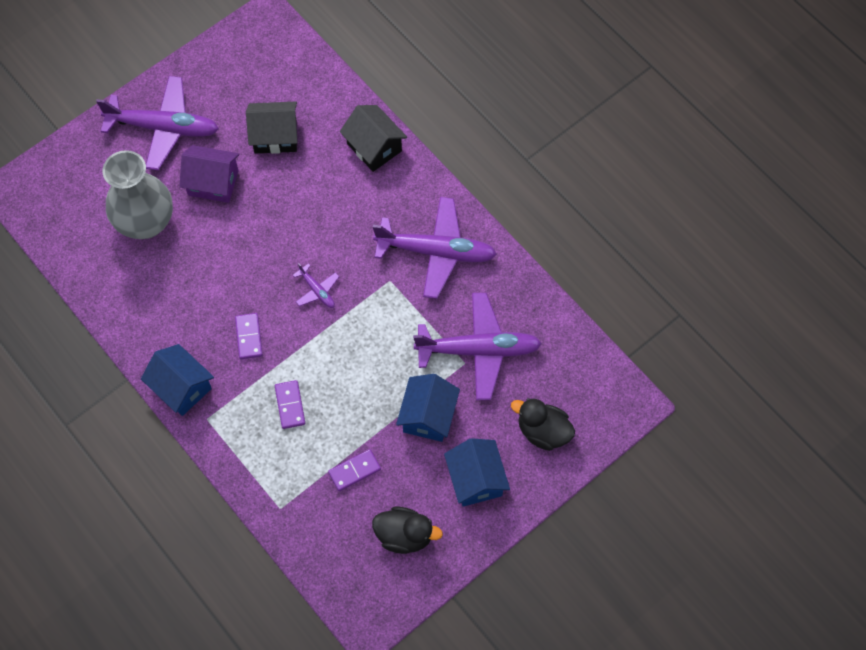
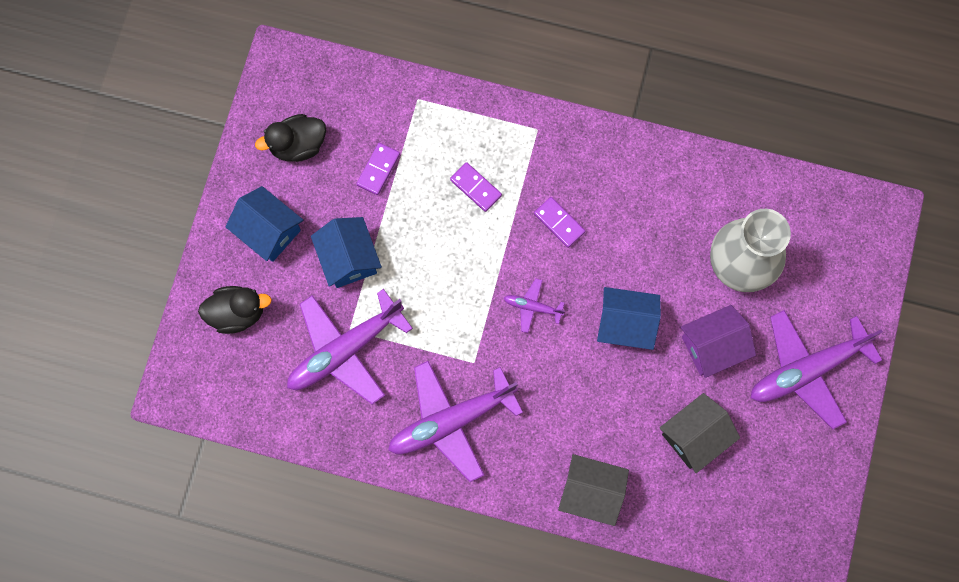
camera: 145 degrees right, 10 degrees up
(182, 387) = (580, 140): blue house -> blue house (625, 324)

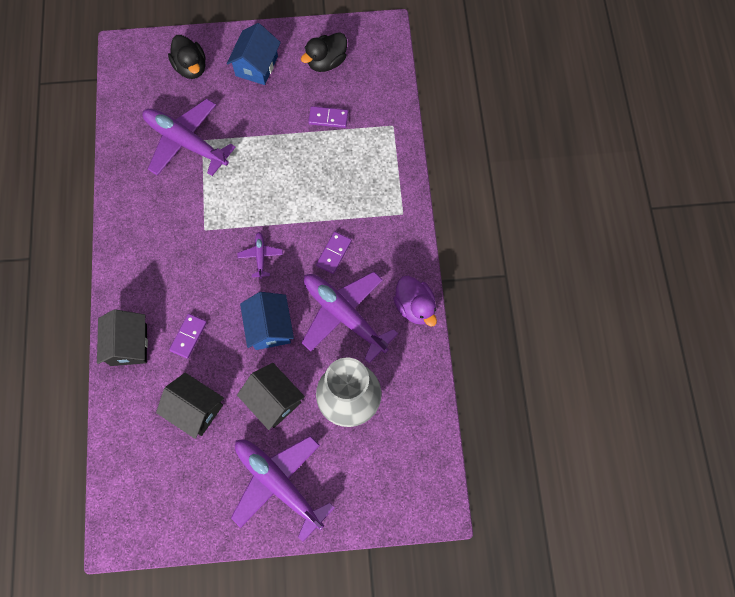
camera: 70 degrees right, 5 degrees down
(298, 145) = (326, 62): black duck -> black duck turned 90 degrees counterclockwise
(348, 259) = (254, 122): blue house -> none
(451, 421) = (155, 229): purple plane -> purple plane (344, 315)
(475, 188) = (339, 186): purple domino -> purple domino (188, 336)
(655, 157) = (415, 307): none -> purple duck
(712, 346) = (274, 400): purple house -> black house

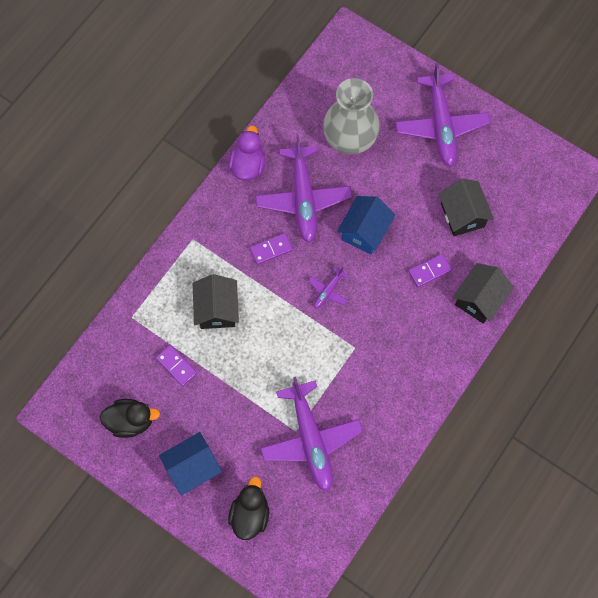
camera: 140 degrees left, 0 degrees up
(274, 400) = (402, 179): black house -> black house (217, 309)

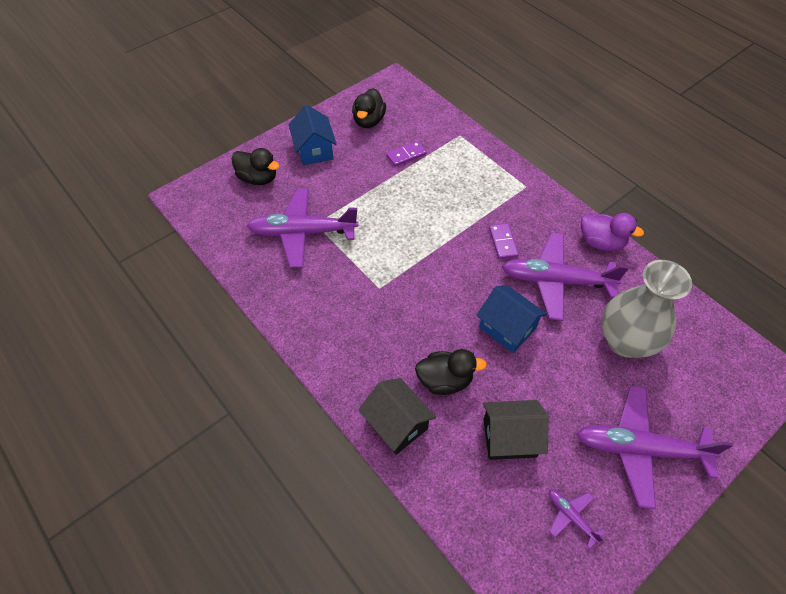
camera: 105 degrees right, 15 degrees down
(217, 309) = (451, 191): black house -> none
(328, 291) = (446, 279): purple plane -> purple plane (571, 517)
(429, 271) = (445, 380): purple domino -> black duck

